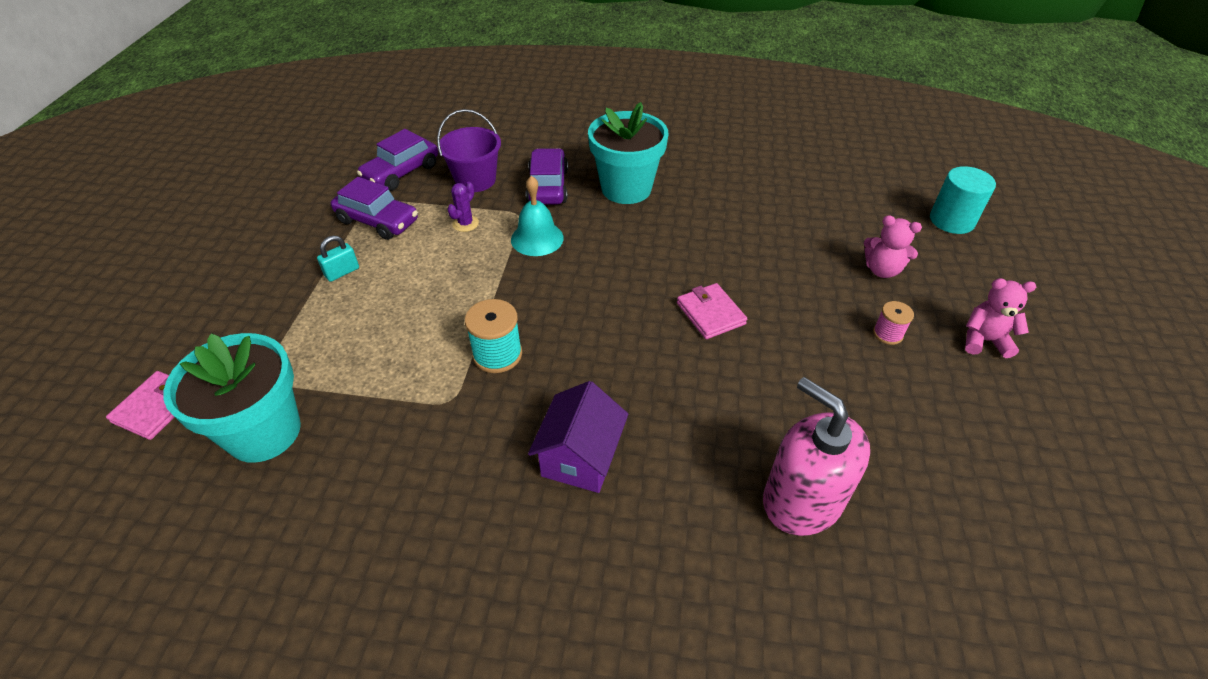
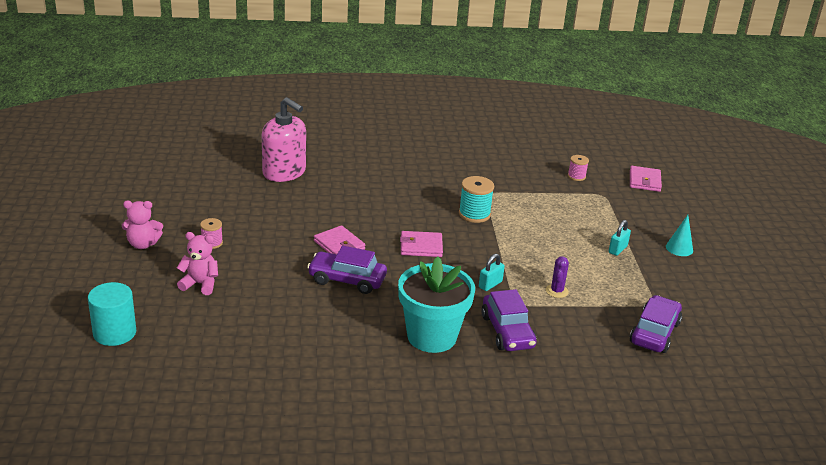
camera: 165 degrees right, 15 degrees down
(260, 266) = (679, 248): none -> turquoise cone
(264, 432) = (576, 176): turquoise flower pot -> pink spool
(378, 221) = (630, 287): purple car -> purple car (347, 280)
(475, 180) = (579, 332): purple bucket -> none
(537, 238) = (490, 284): turquoise bell -> turquoise padlock
(580, 458) = (403, 178): purple house -> none
(600, 301) = (421, 246): none -> pink wallet

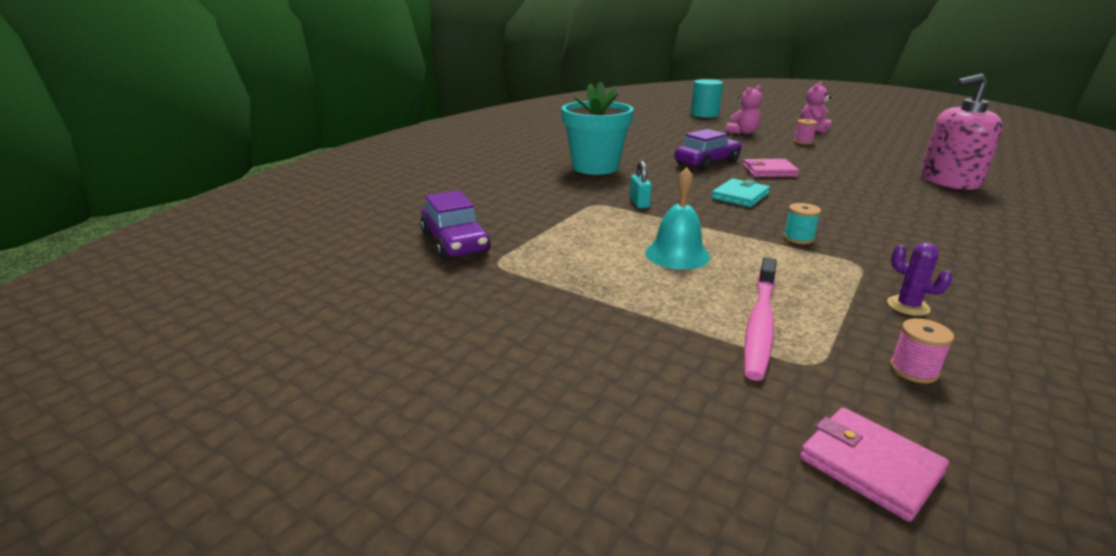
camera: 130 degrees right, 5 degrees down
(421, 246) = (740, 196): pink wallet -> turquoise wallet
(474, 214) = (798, 238): turquoise spool -> turquoise spool, size x0.61
(507, 331) = (562, 189): purple car -> none
(552, 247) = (677, 254): none -> turquoise bell
(557, 291) = (589, 225): purple cactus -> purple cactus (908, 306)
(591, 210) = (760, 324): none -> pink toothbrush
(617, 249) = (627, 295): turquoise padlock -> none
(679, 248) = (572, 351): turquoise cone -> none

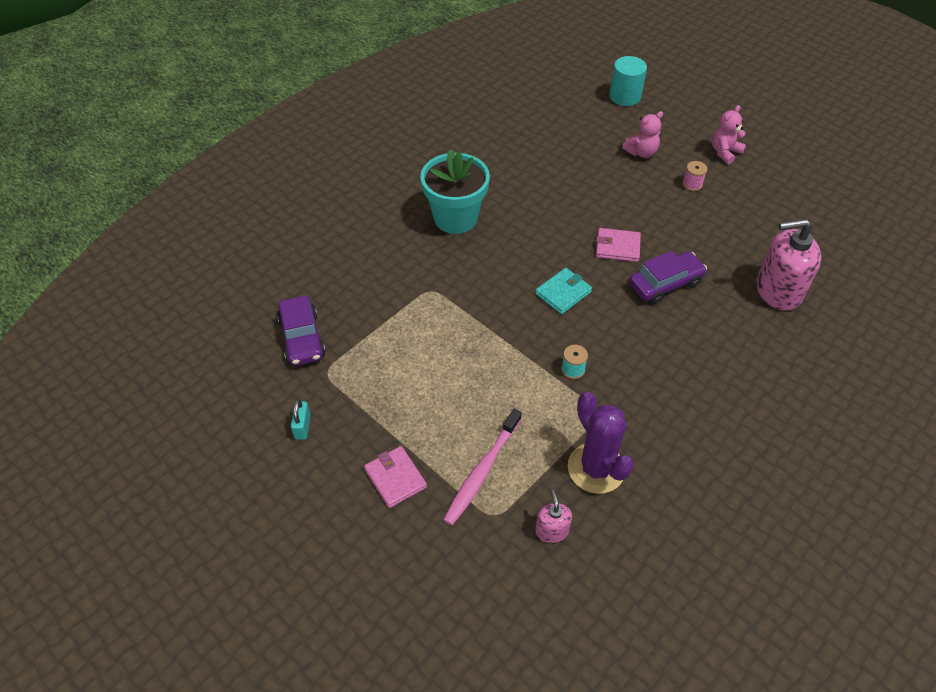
camera: 10 degrees right, 25 degrees up
(639, 203) = (469, 293): turquoise padlock -> turquoise padlock (302, 427)
(677, 254) = (465, 379): turquoise bell -> none
(707, 163) = (567, 221): purple car -> purple car (665, 284)
(870, 466) = (474, 596): pink wallet -> pink wallet (395, 478)
(908, 306) = (596, 468): purple cactus -> purple cactus, size x2.12
(913, 370) = (552, 530): pink spool -> pink soap dispenser

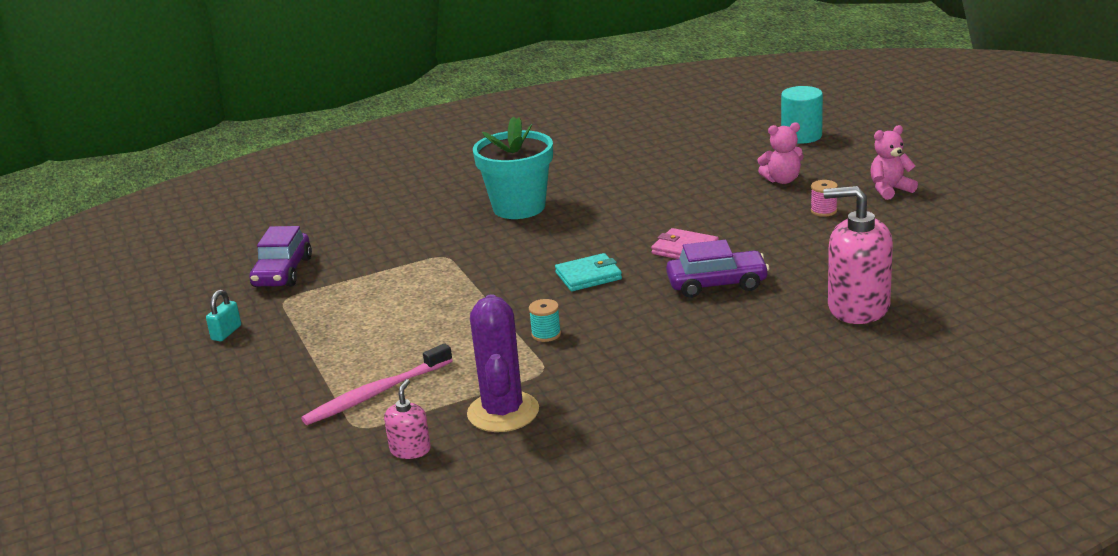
camera: 25 degrees right, 25 degrees down
(395, 478) = (283, 383): pink wallet -> none

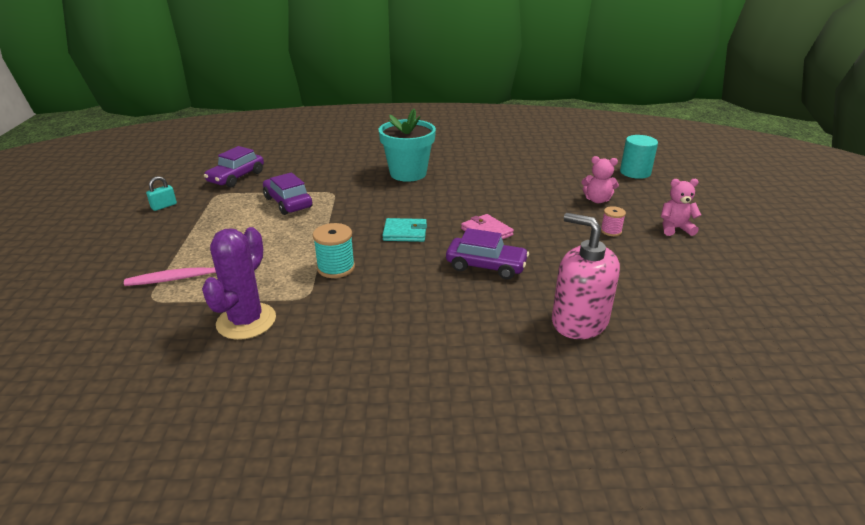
camera: 20 degrees right, 5 degrees up
(398, 283) = (288, 203): none -> purple car
(410, 450) = (159, 330): pink soap dispenser -> none
(546, 334) = (336, 268): turquoise spool -> turquoise spool, size x1.64

